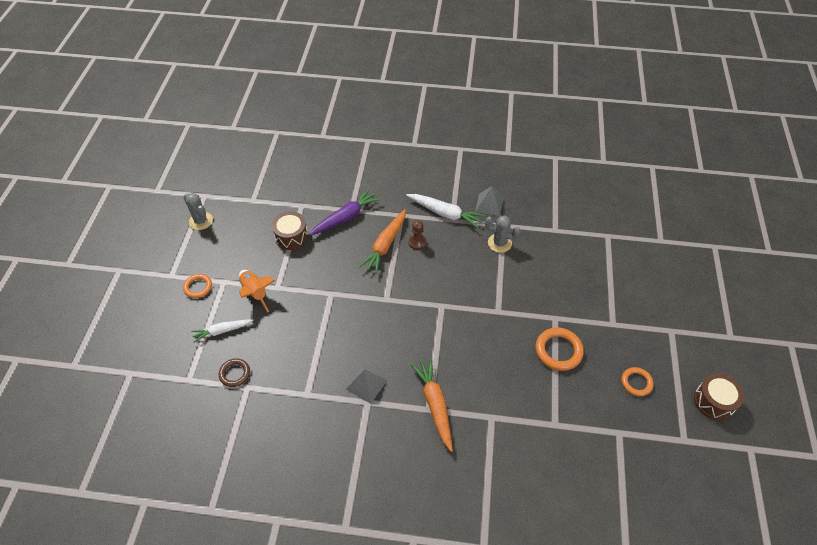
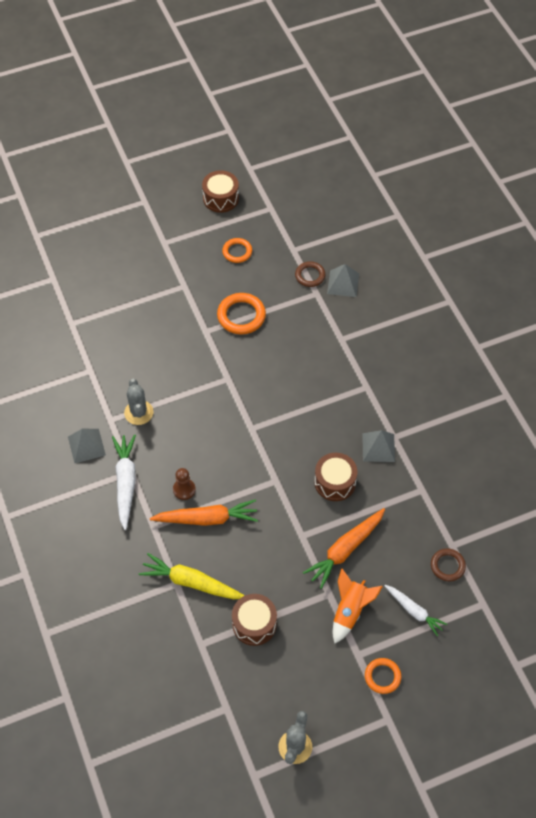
camera: 120 degrees left, 5 degrees up
(345, 217) = (191, 582): purple carrot -> yellow carrot
(357, 336) = (335, 482): none -> brown drum
(435, 405) = (360, 384): orange carrot -> orange carrot (345, 550)
(556, 455) = (343, 283): none -> grey pyramid
(579, 430) = (310, 276): none -> brown ring

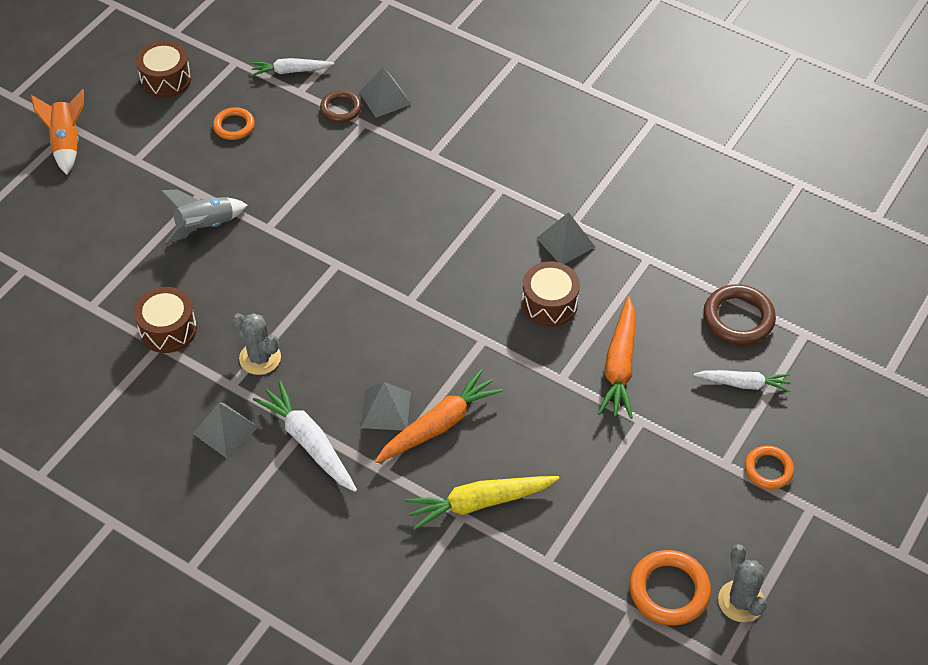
camera: 35 degrees left, 5 degrees down
(171, 309) = (205, 226): none -> grey rocket
(184, 489) = (385, 409): brown pawn -> grey pyramid
(241, 316) = (296, 190): orange ring -> orange ring (669, 590)
(254, 624) = (587, 503): brown drum -> brown drum (168, 329)
(299, 233) = (291, 71): none -> white carrot
(350, 611) = (678, 424): orange rocket -> orange rocket (66, 143)
(447, 566) = (738, 318): brown ring -> brown ring, size x1.57

